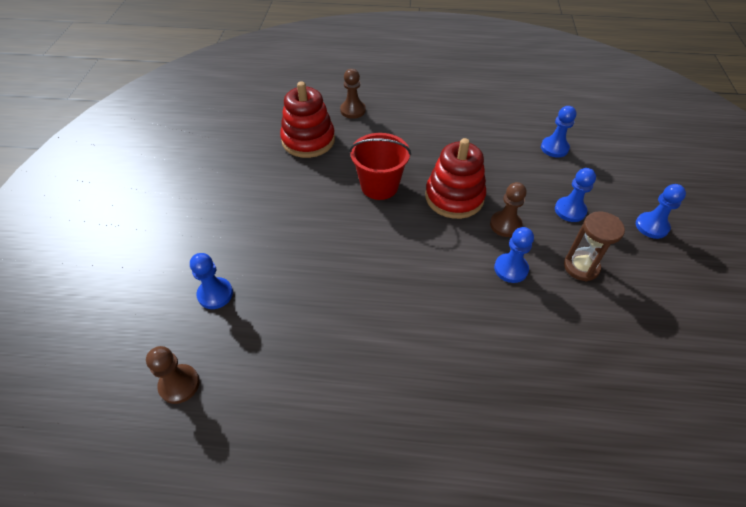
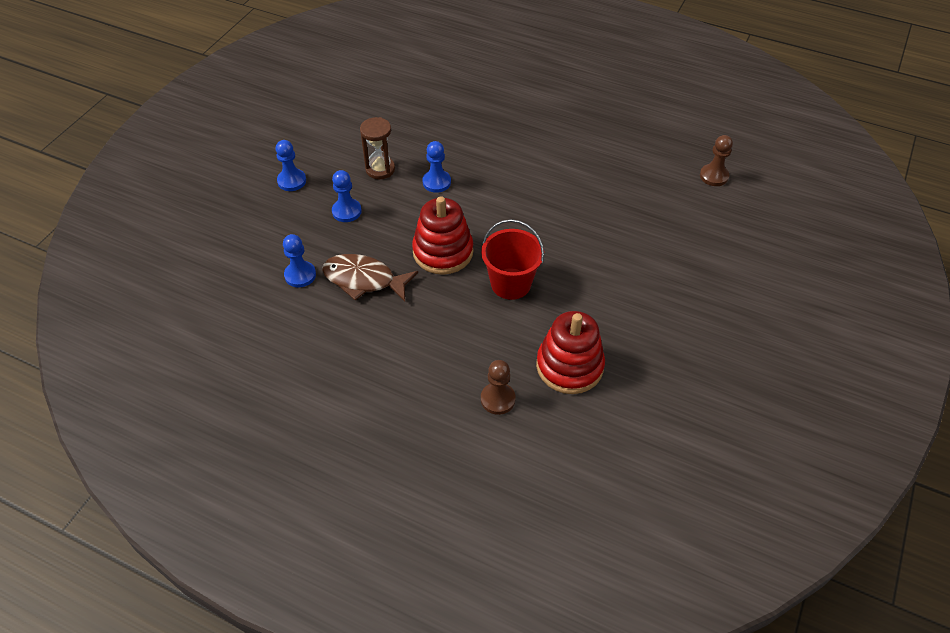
camera: 160 degrees left, 0 degrees up
(215, 294) = (687, 226): blue pawn -> none
(502, 157) = (364, 280): none -> brown fish
(505, 225) = (414, 215): brown pawn -> none

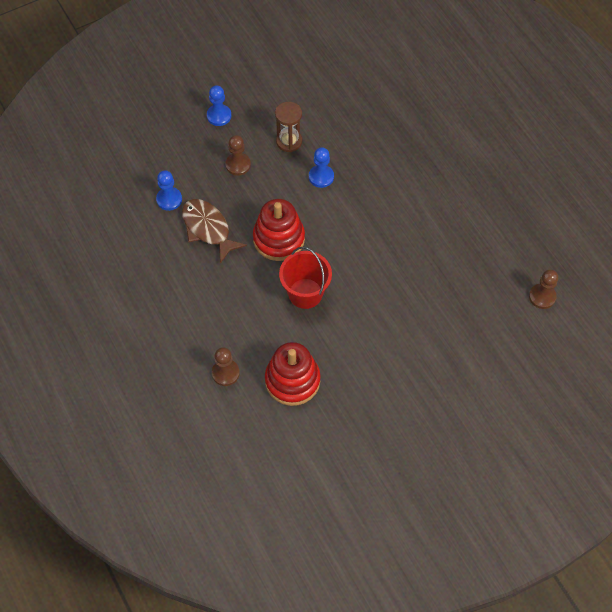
camera: 35 degrees right, 10 degrees up
(346, 211) = (238, 165): blue pawn -> brown pawn

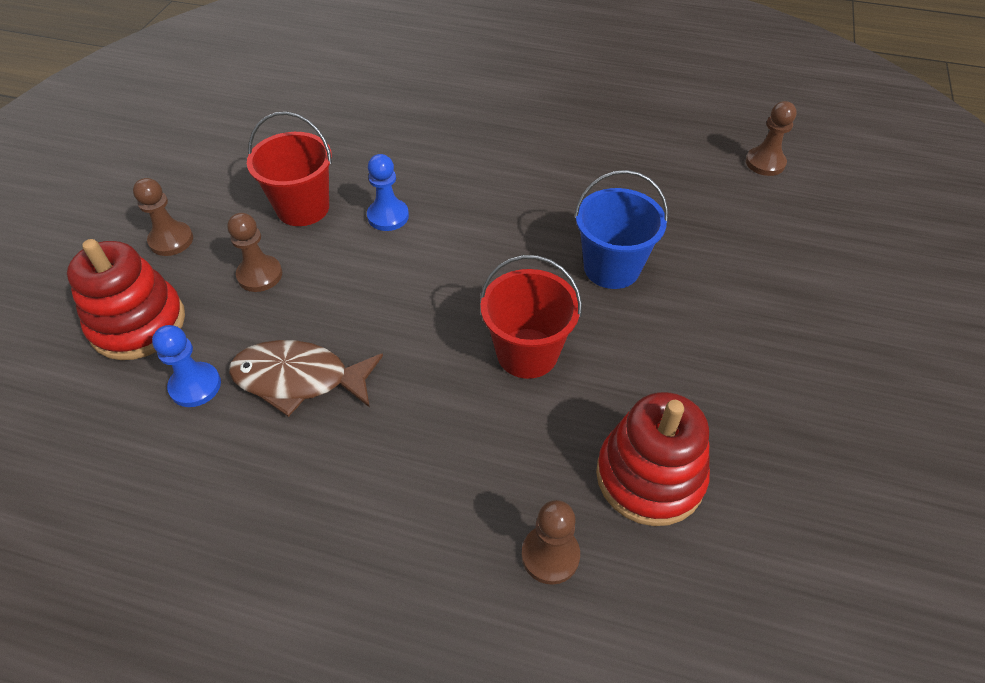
camera: 45 degrees left, 10 degrees down
(219, 116) = (171, 240): blue pawn -> brown pawn
(279, 239) = (415, 318): red stacking toy -> red stacking toy (138, 324)
(289, 141) = (303, 208): brown hourglass -> red bucket
(389, 286) = (611, 268): none -> blue bucket

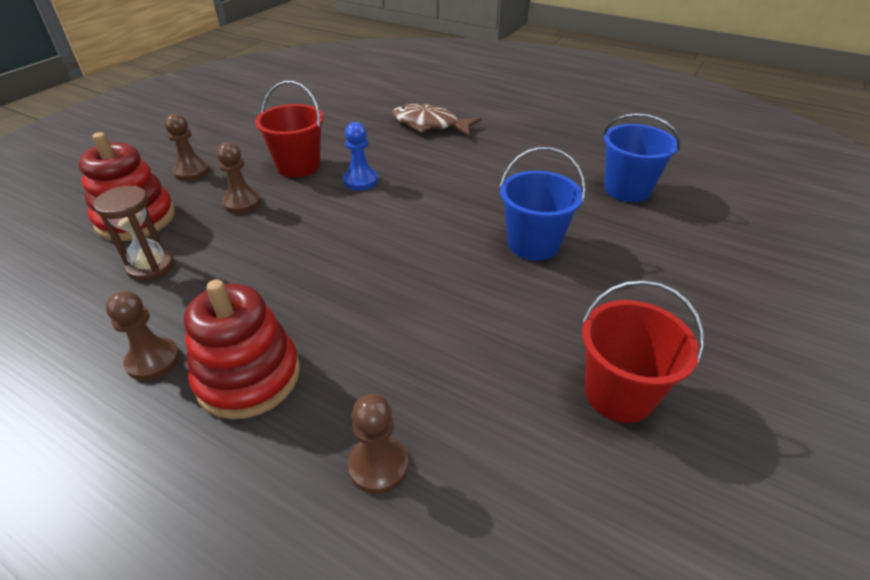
camera: 15 degrees right, 10 degrees down
(195, 386) = (151, 267): blue pawn -> brown hourglass
(299, 379) = (232, 277): brown fish -> brown fish (430, 125)
(527, 353) = (431, 294): red bucket -> red bucket (619, 394)
(649, 476) = (505, 417): red stacking toy -> red stacking toy (248, 377)
(687, 175) = (627, 189): none -> blue bucket
(765, 163) = (703, 191): brown pawn -> brown pawn (153, 360)

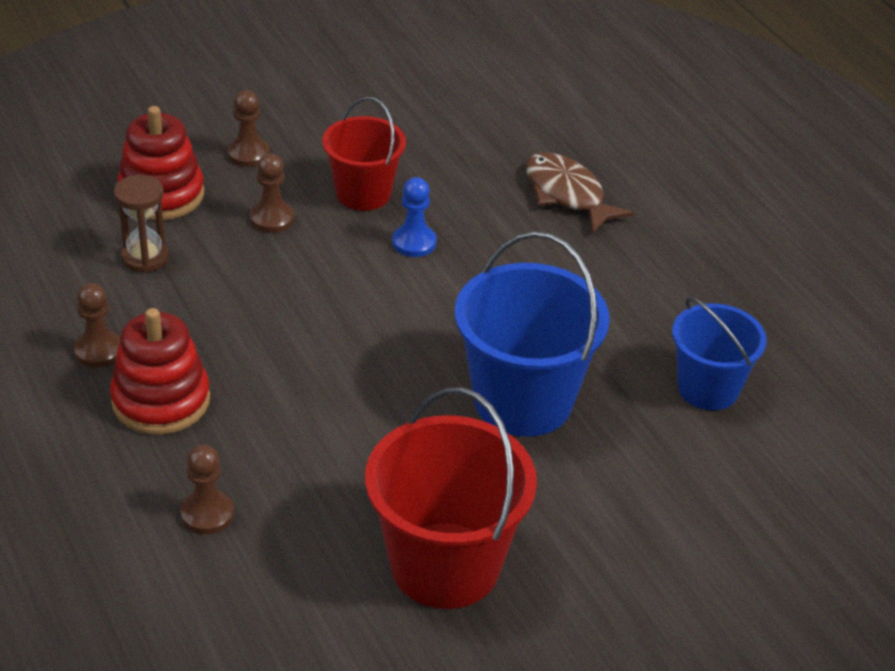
camera: 30 degrees right, 0 degrees up
(533, 244) = (523, 401): blue bucket -> blue bucket, size x1.59
(619, 394) = (445, 565): red bucket -> red bucket, size x1.59

